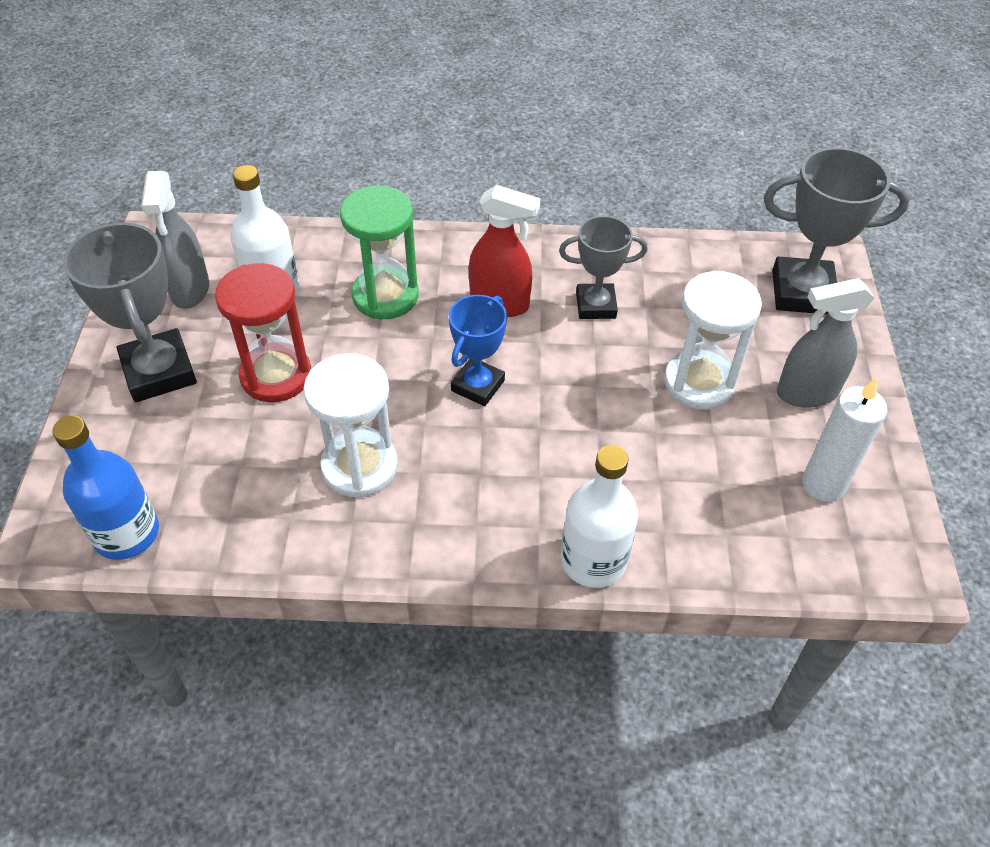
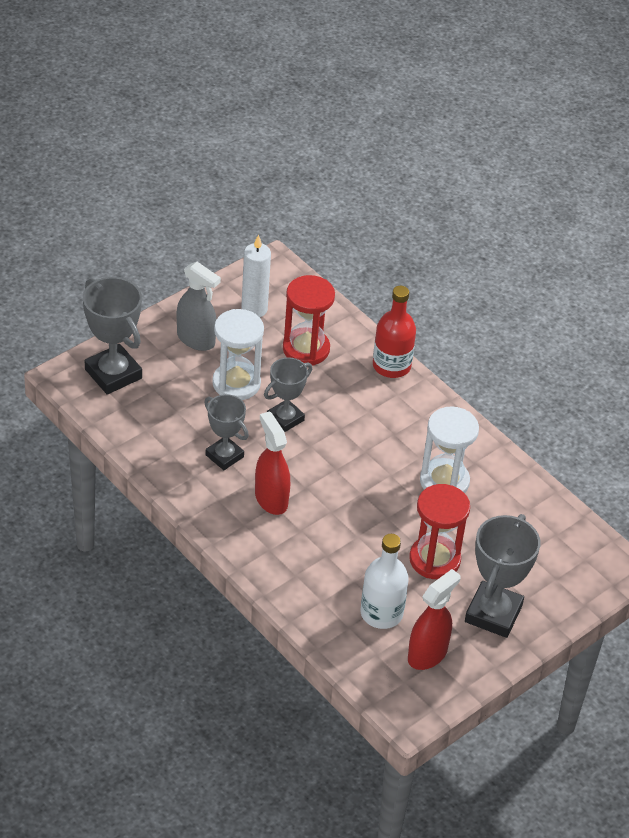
camera: 135 degrees left, 5 degrees down
(126, 533) = (582, 540): blue bottle -> none
(190, 289) = (427, 654): grey spray bottle -> red spray bottle
(385, 296) = (324, 555): green hourglass -> none
(478, 385) = (341, 469): blue trophy -> none
(593, 560) = (391, 366): white bottle -> red bottle
(602, 389) = (285, 418): none -> grey trophy
(703, 488) = (306, 349): none -> red hourglass

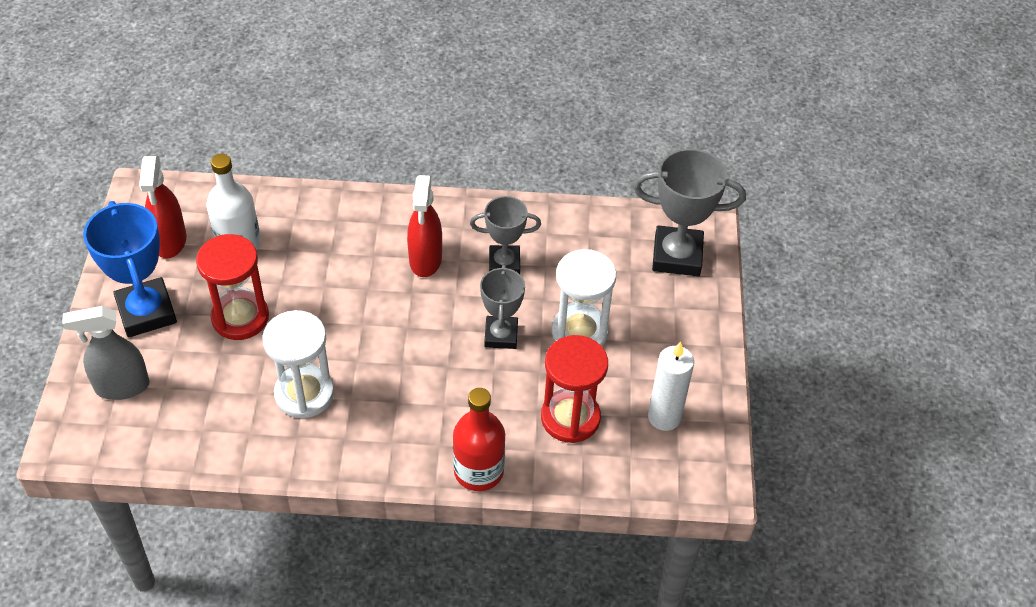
camera: 135 degrees right, 5 degrees up
(196, 339) = (665, 342): grey spray bottle -> grey spray bottle (122, 386)
(271, 499) = (425, 260): red spray bottle -> red spray bottle turned 75 degrees clockwise
(493, 613) = (146, 312): grey trophy -> blue trophy

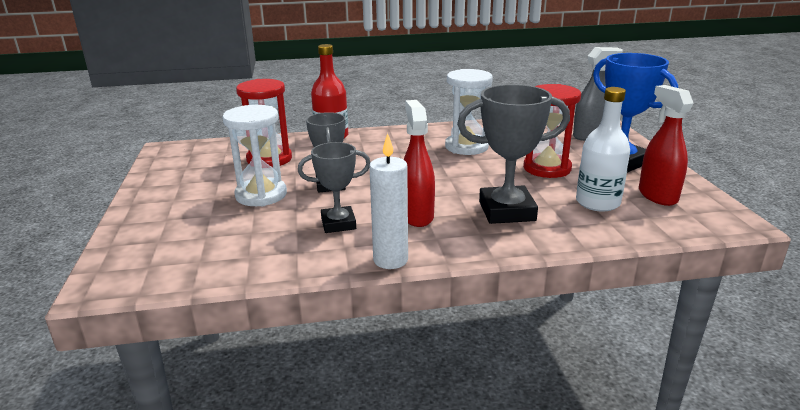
camera: 170 degrees right, 25 degrees down
(664, 417) = (196, 167): white candle -> white candle (390, 260)
(677, 256) = (149, 253): grey trophy -> grey trophy (507, 211)

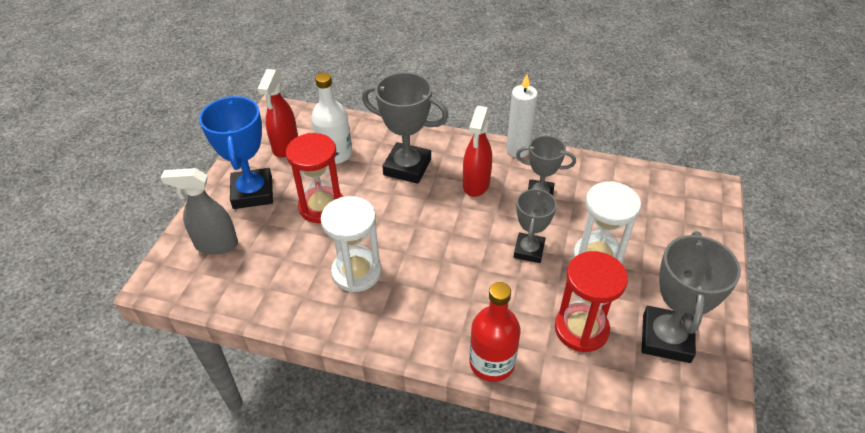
camera: 155 degrees left, 20 degrees up
(197, 168) = (666, 338): none -> grey trophy

